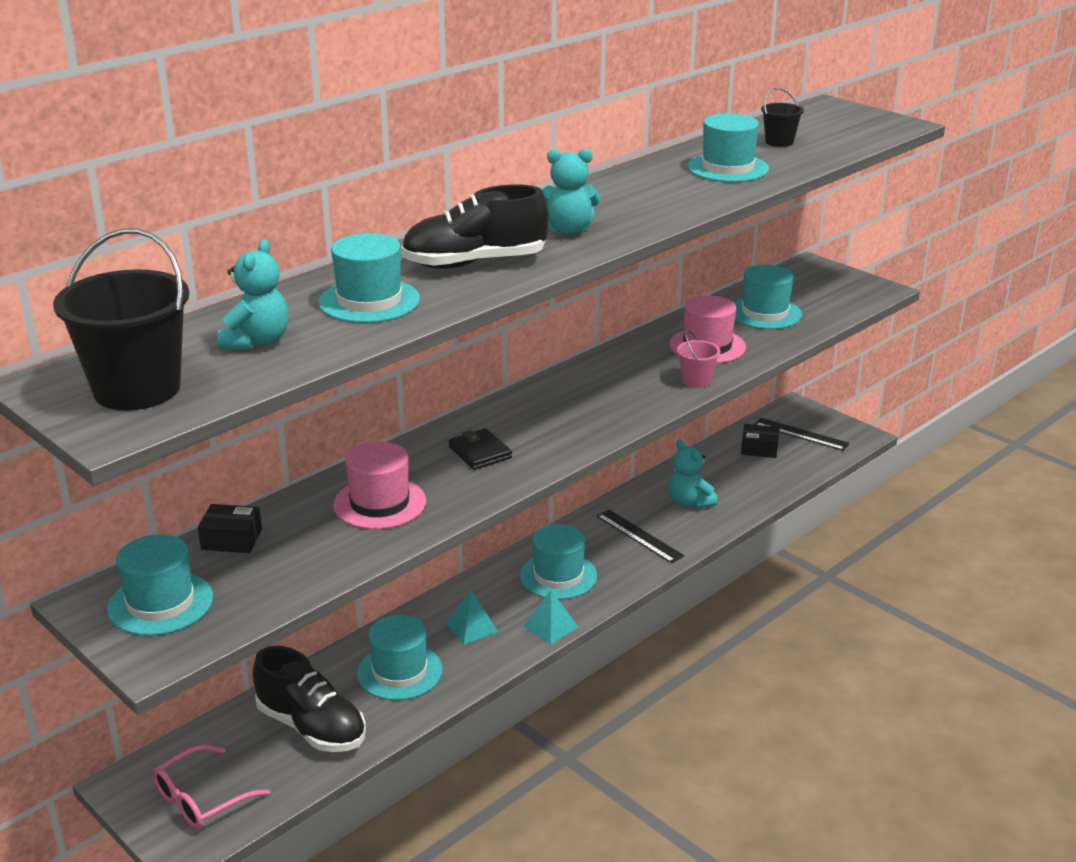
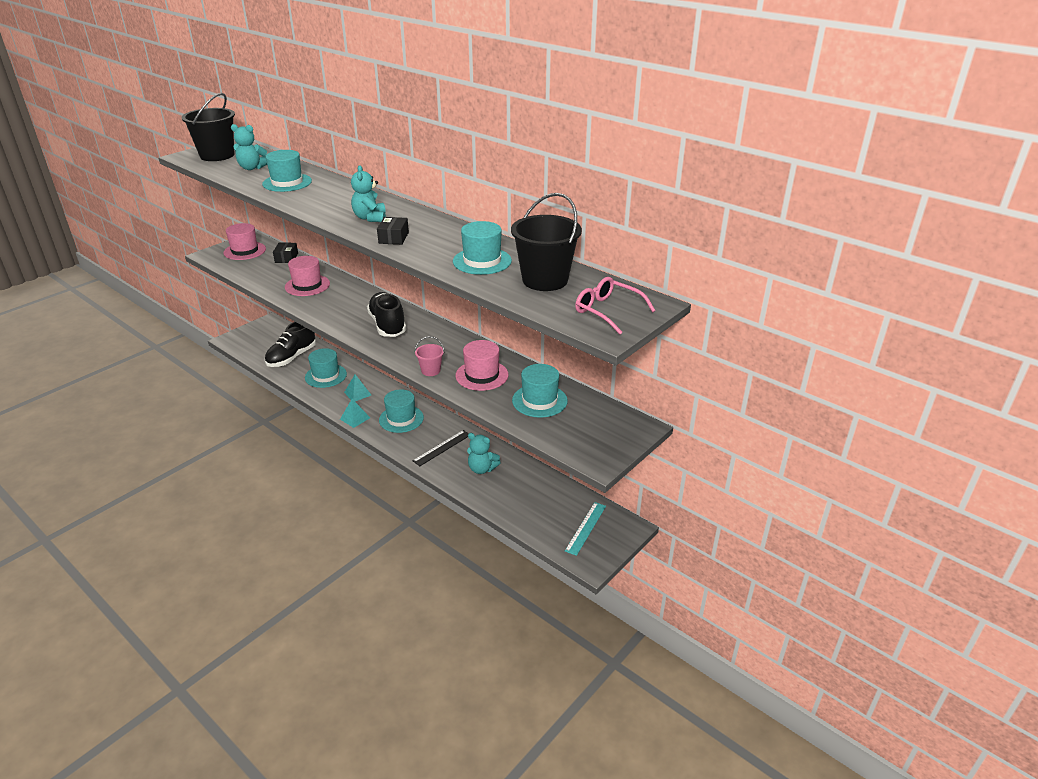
camera: 85 degrees right, 5 degrees up
(160, 603) = (244, 251): turquoise hat -> pink hat
(201, 798) = (255, 338): pink glasses -> pink glasses (607, 311)
(474, 263) = (327, 199): black shoe -> black shoe (387, 325)
(480, 452) = (350, 306): black wallet -> none
(689, 502) = (482, 469): turquoise teddy bear -> turquoise teddy bear turned 120 degrees counterclockwise
(759, 449) = (558, 504): black box -> black box (393, 238)
(779, 142) = (545, 280): black bucket -> black bucket, size x2.05
(801, 434) = (586, 528): black ruler -> turquoise ruler

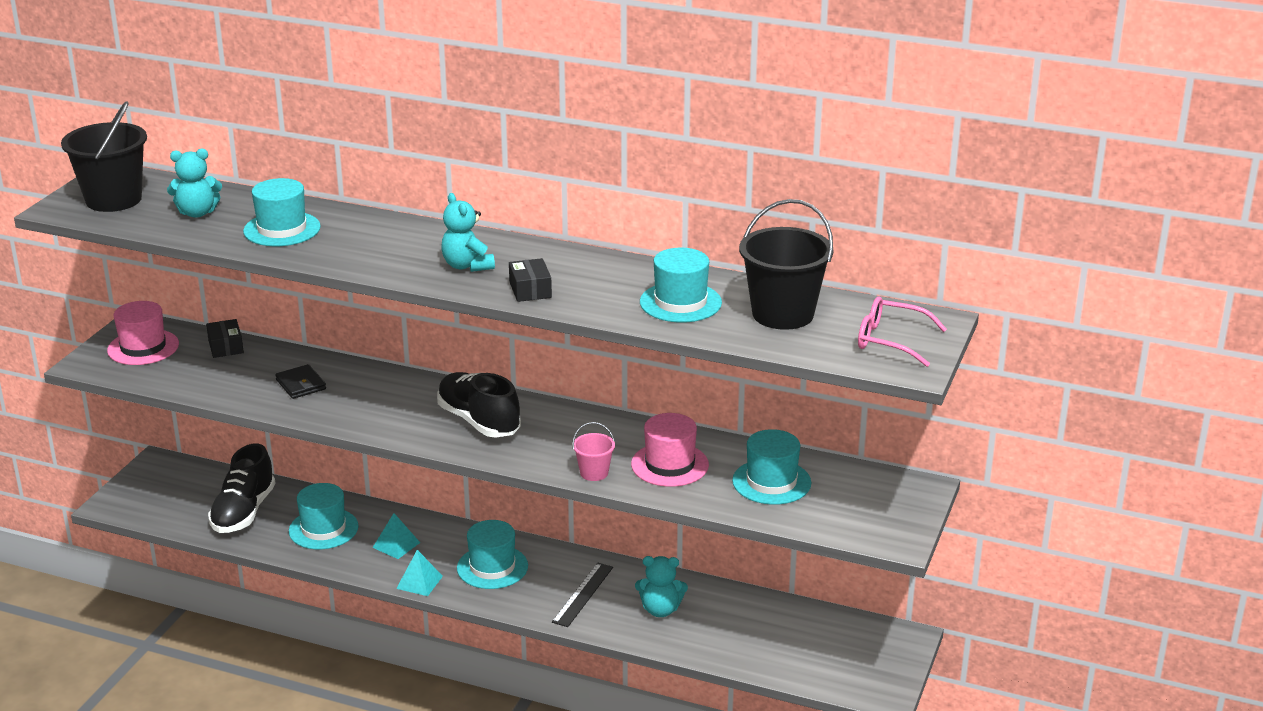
camera: 20 degrees left, 5 degrees down
(307, 285) = (301, 384): pink hat -> black wallet
(586, 528) = (851, 653): turquoise ruler -> none

